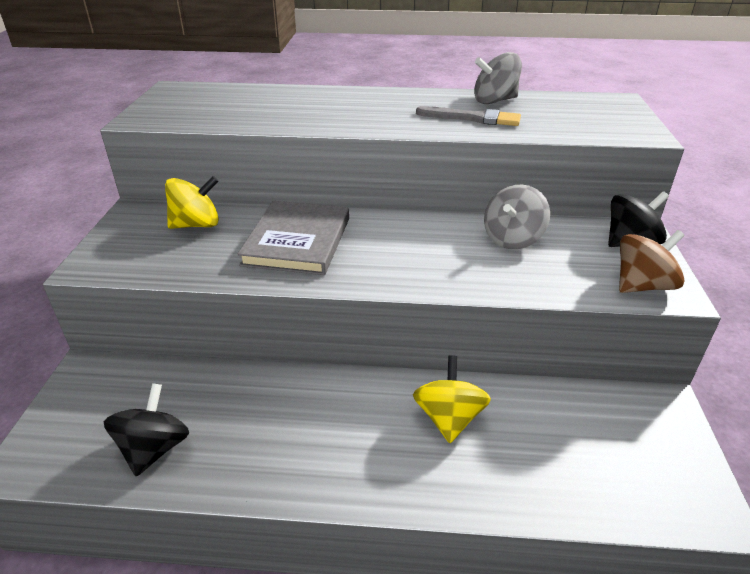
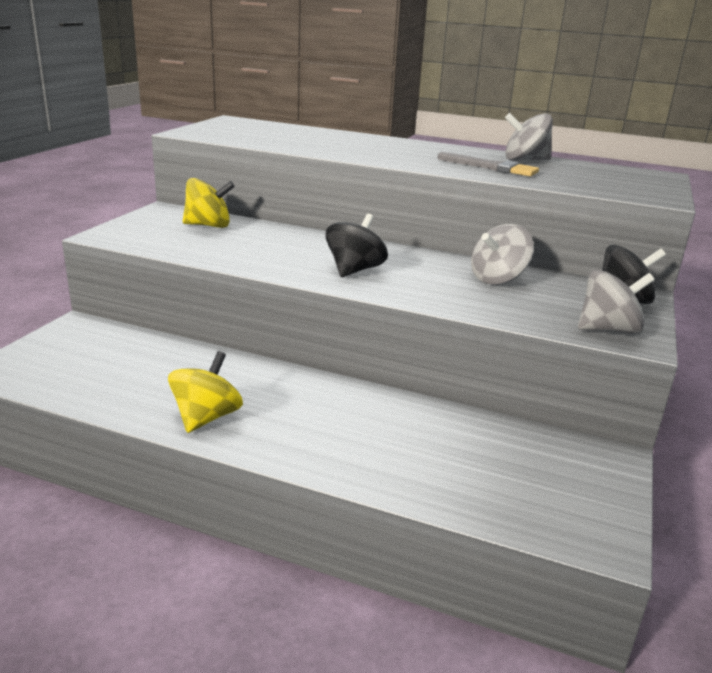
camera: 15 degrees right, 10 degrees down
(154, 449) = (102, 383): black spinning top -> black spinning top (354, 270)
(297, 241) = (289, 248): grey book -> none
(449, 418) = (376, 419): yellow spinning top -> yellow spinning top (206, 417)
(642, 286) = (608, 330): brown spinning top -> grey spinning top

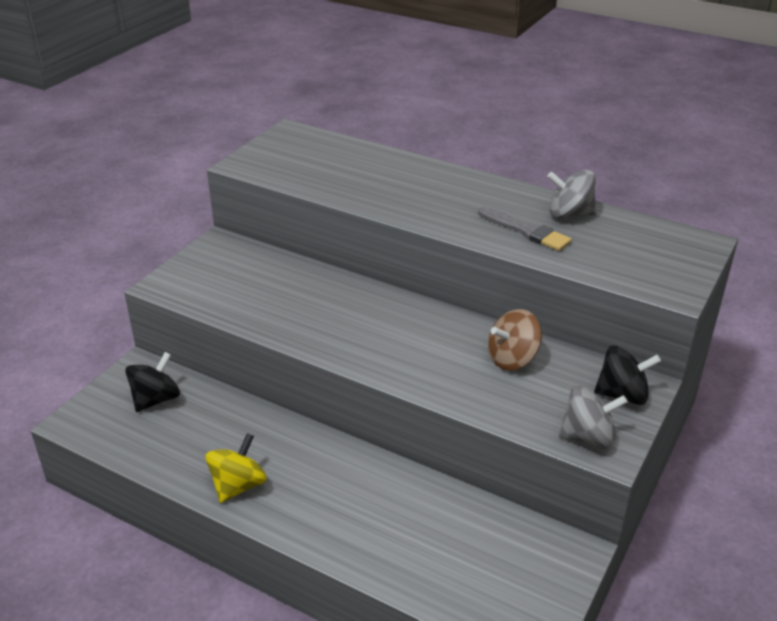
camera: 10 degrees right, 10 degrees up
(209, 225) = (257, 269): yellow spinning top -> none
(354, 270) = (379, 343): black spinning top -> black spinning top (156, 399)
(498, 279) = (512, 359): grey spinning top -> brown spinning top

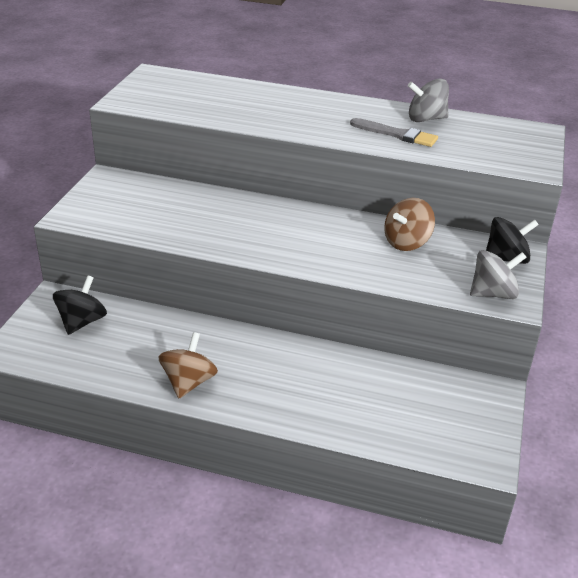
camera: 15 degrees left, 0 degrees up
(238, 486) = (188, 382): yellow spinning top -> brown spinning top

